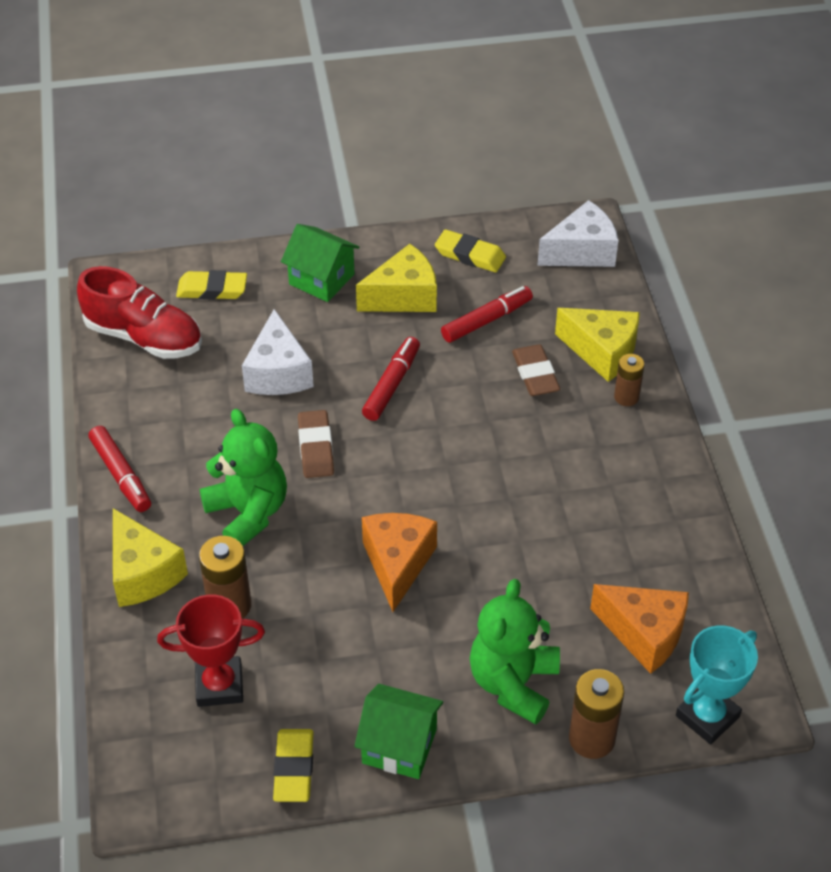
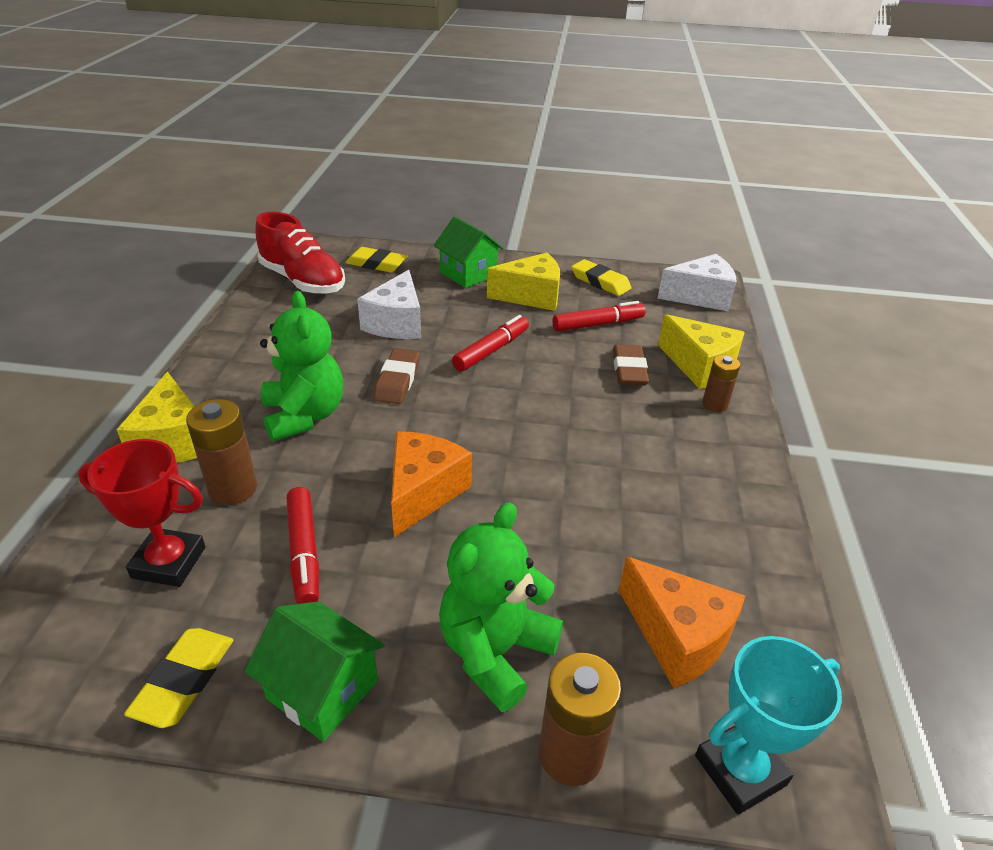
camera: 15 degrees right, 10 degrees down
(121, 474) = (214, 363): red marker -> red marker (304, 551)

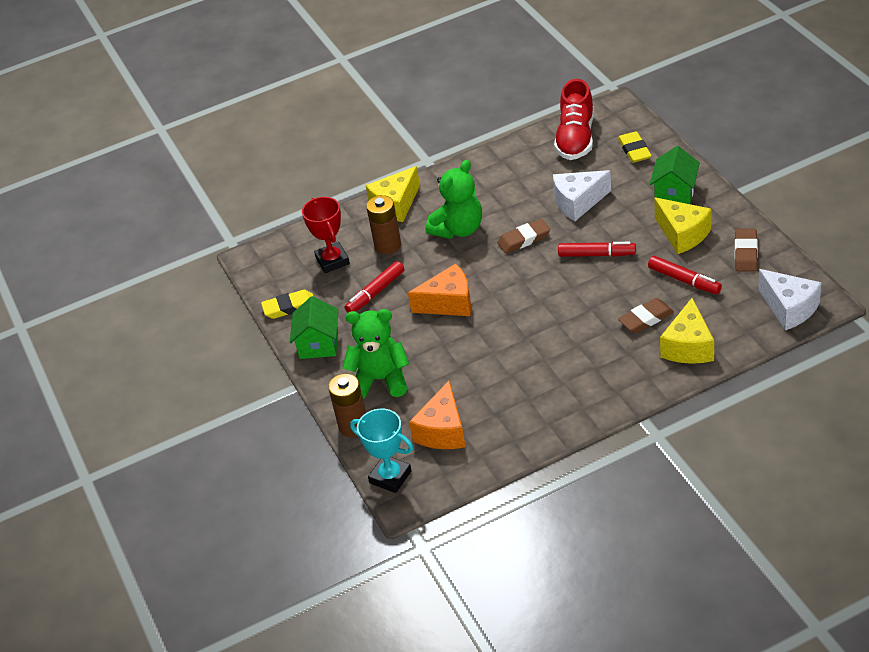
camera: 65 degrees right, 5 degrees up
(600, 282) = (746, 253): yellow eraser -> brown eraser
(714, 404) = (650, 370): brown battery -> none

